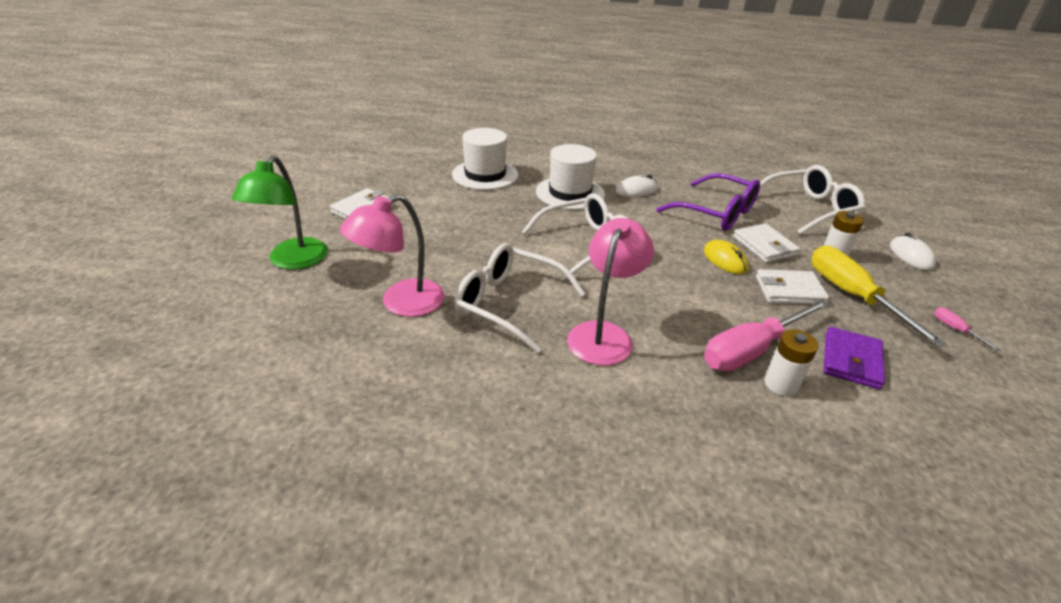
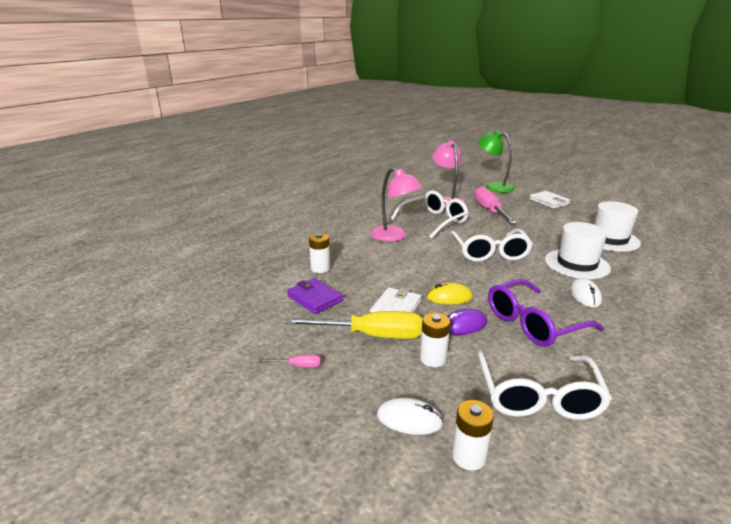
camera: 115 degrees right, 10 degrees down
(752, 350) = (350, 270): pink screwdriver -> pink screwdriver (489, 211)
(764, 246) = (463, 325): white wallet -> purple mouse
(901, 229) = (469, 456): none -> white battery

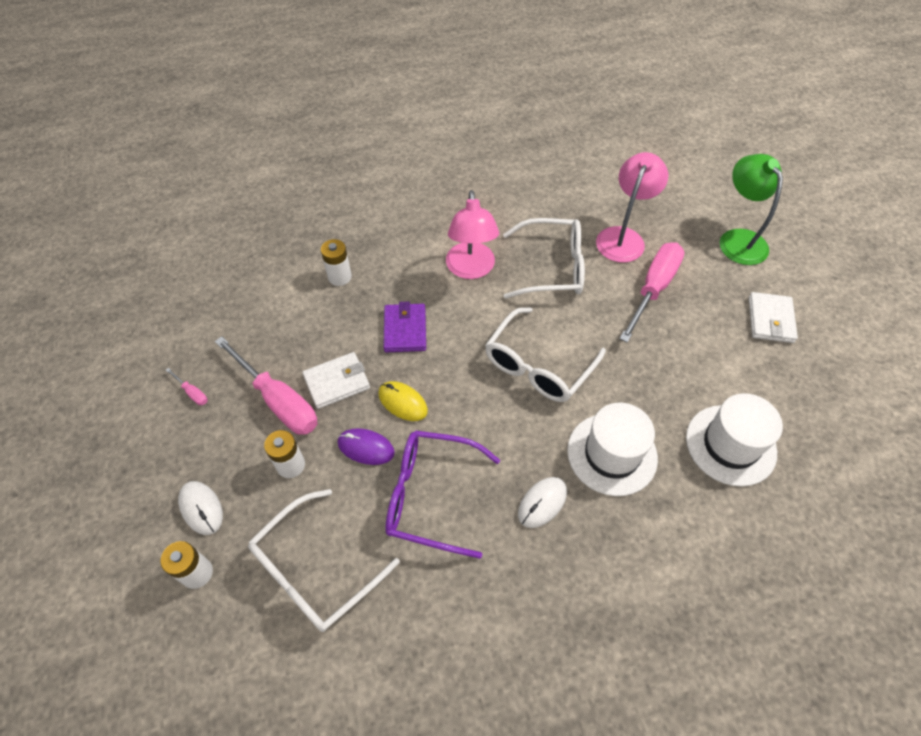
camera: 40 degrees right, 30 degrees up
(314, 298) = (288, 318): purple wallet -> purple wallet (405, 330)
(371, 335) = (278, 400): yellow screwdriver -> pink screwdriver

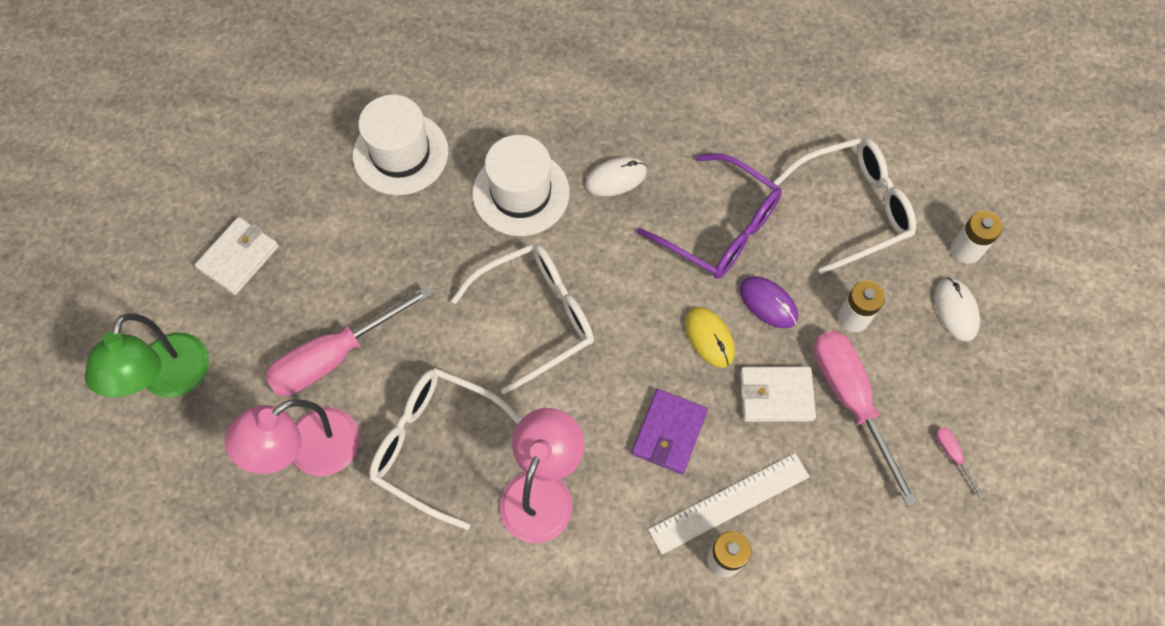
camera: 155 degrees left, 10 degrees up
(347, 306) = (729, 502): none -> white ruler

